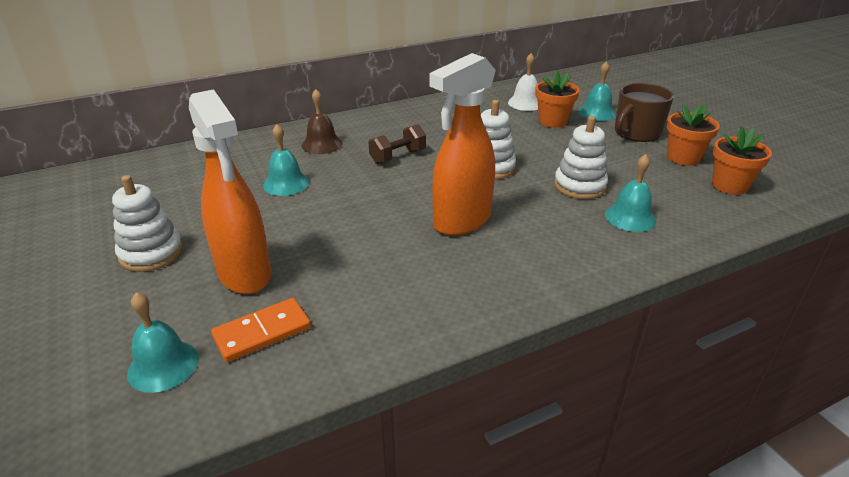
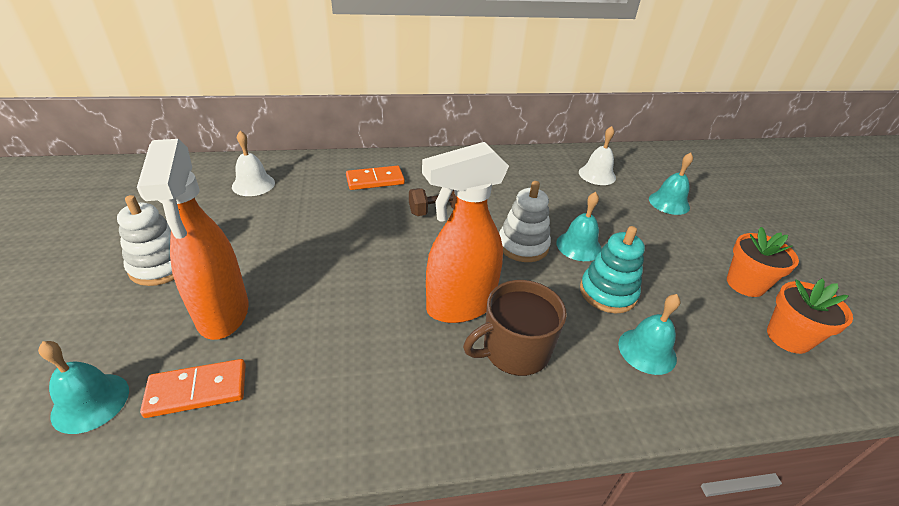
camera: 15 degrees right, 5 degrees up
(198, 170) = (253, 184): none -> white bell
(286, 184) = (319, 217): turquoise bell -> turquoise bell (579, 246)
(322, 144) = (375, 180): brown bell -> orange domino
(552, 121) = (615, 203): orange flower pot -> none
(579, 186) = (607, 293): white stacking toy -> turquoise stacking toy
(636, 133) = (703, 238): brown mug -> brown mug (514, 349)

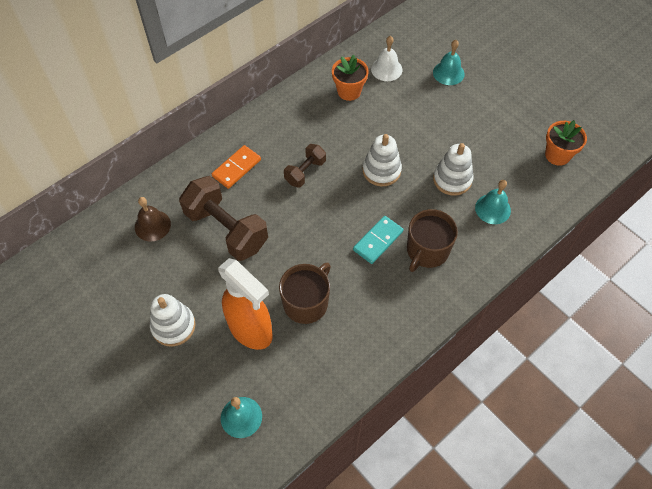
camera: 30 degrees left, 20 degrees up
(197, 390) = (287, 376): orange domino -> none
(253, 184) = (152, 225): white bell -> brown bell
(311, 217) = (226, 229): none -> brown dumbbell
(312, 322) = (306, 303): none -> brown mug
(459, 306) = (378, 241): orange spray bottle -> turquoise domino
(579, 246) = (415, 150): turquoise bell -> none
(607, 293) = (452, 179): turquoise stacking toy -> white stacking toy
(745, 284) = (522, 125): orange flower pot -> orange flower pot (349, 91)

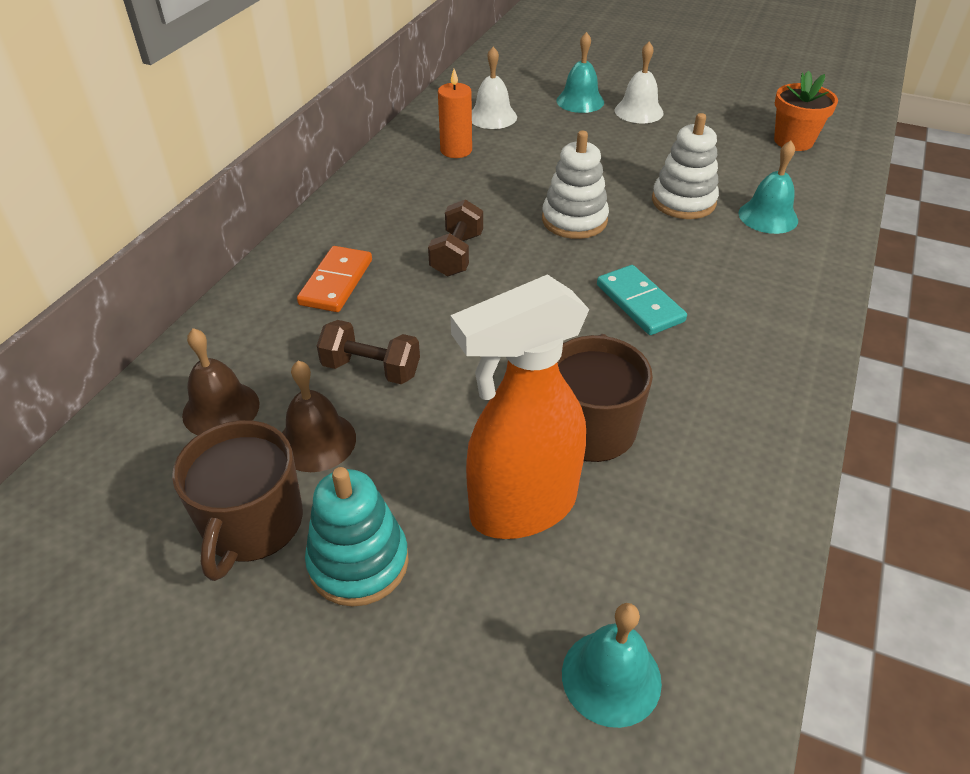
camera: 25 degrees left, 15 degrees down
(173, 326) = (358, 562): white stacking toy -> turquoise stacking toy
(184, 260) = (316, 441): none -> brown bell
(226, 229) = (371, 369): brown dumbbell -> brown dumbbell, size x0.54
(251, 330) = (521, 508): orange spray bottle -> orange spray bottle turned 135 degrees clockwise
(349, 91) = (456, 150): orange flower pot -> orange candle
(378, 241) = (640, 303): turquoise domino -> turquoise domino turned 45 degrees counterclockwise
(427, 250) = (723, 291): brown mug -> brown mug (252, 524)
(479, 95) = (638, 111): none -> white bell

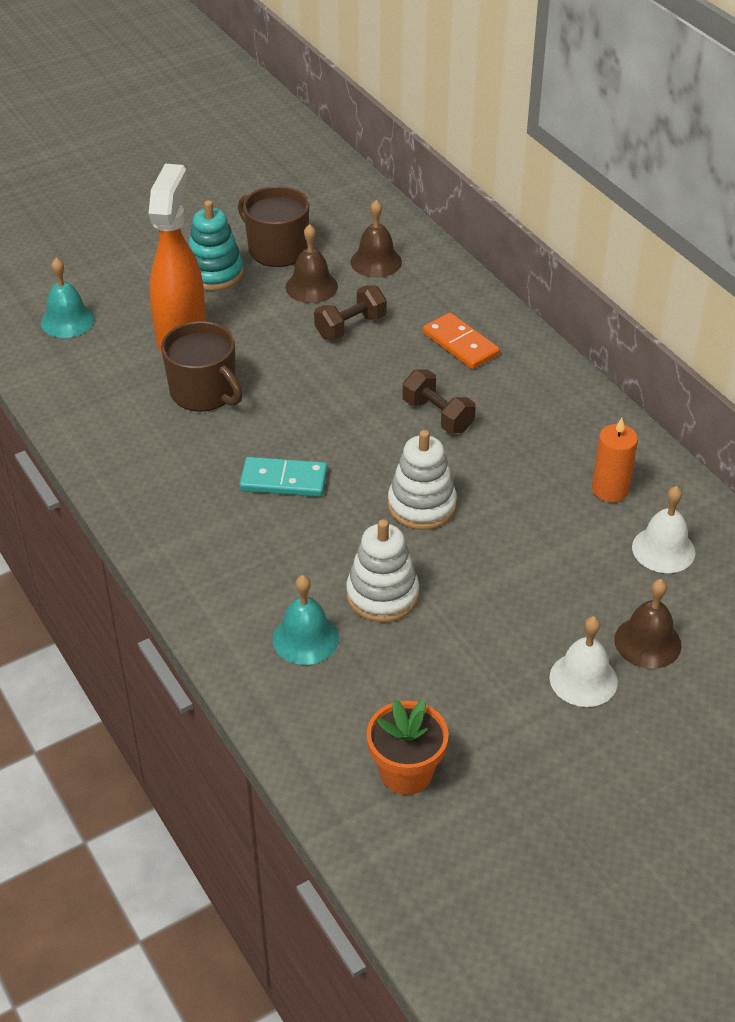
camera: 125 degrees right, 0 degrees up
(580, 101) = (647, 642): turquoise bell -> brown bell

